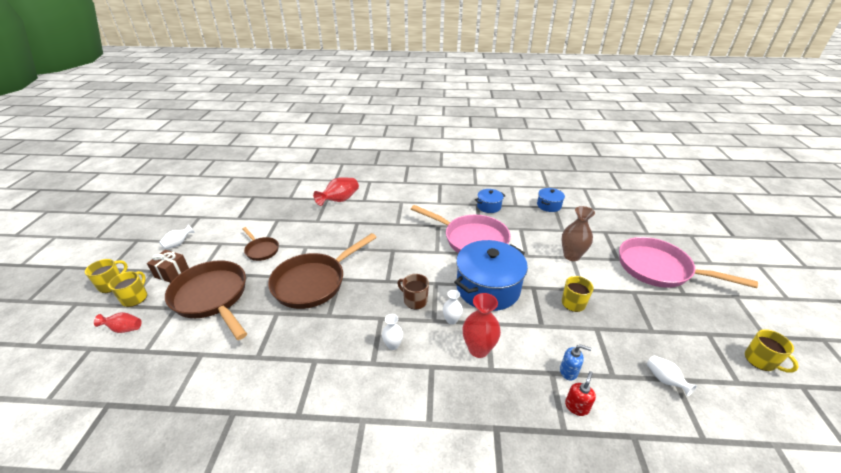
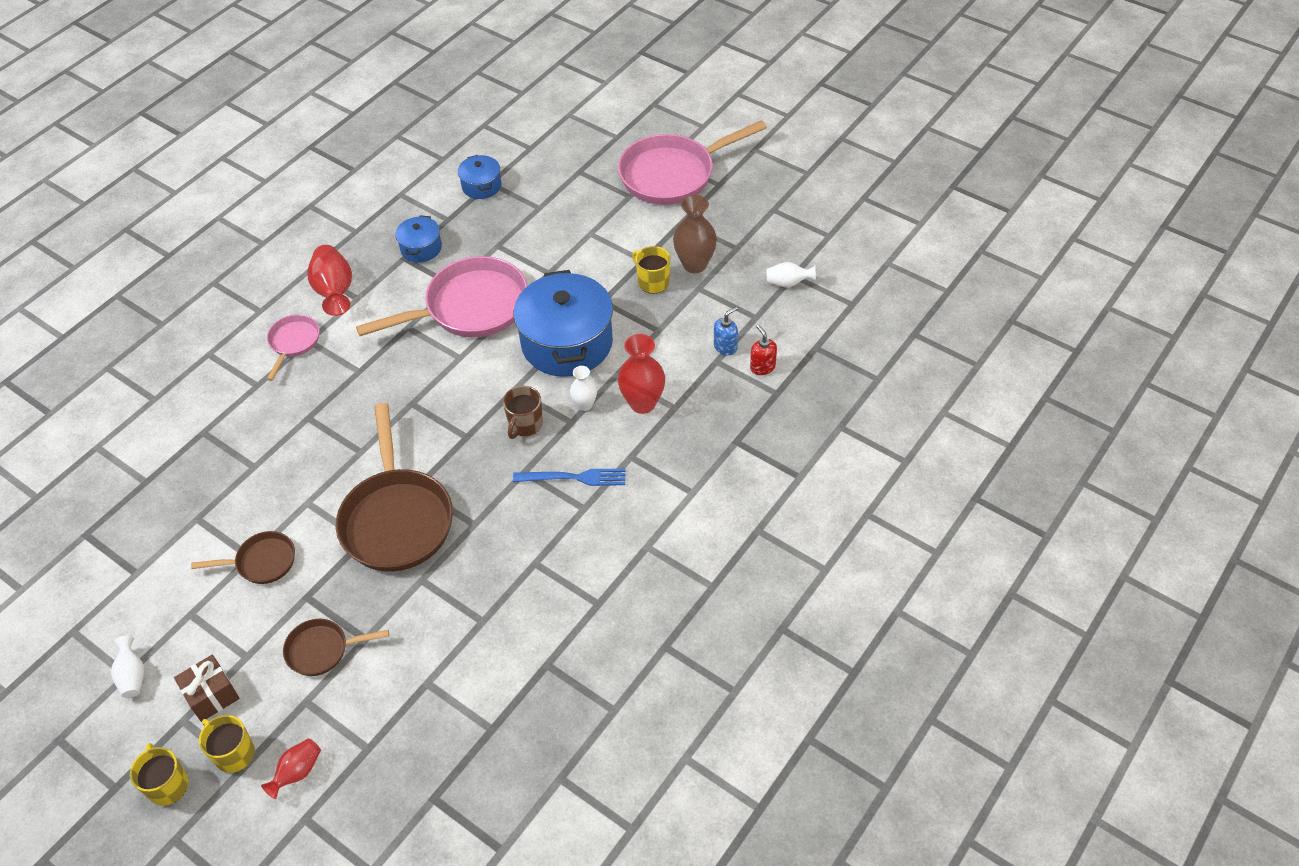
camera: 55 degrees left, 15 degrees up
(212, 297) = (322, 650): brown pan -> brown pan, size x0.50
(339, 200) = (224, 416): red vase -> red vase (335, 291)
(393, 345) = (574, 478): white vase -> blue fork
(396, 198) = (293, 343): none -> pink pan
(415, 300) = (525, 424): brown mug -> brown mug turned 45 degrees counterclockwise
(571, 256) = (588, 232): brown vase -> brown vase (695, 264)
(760, 361) = (824, 200): yellow mug -> none

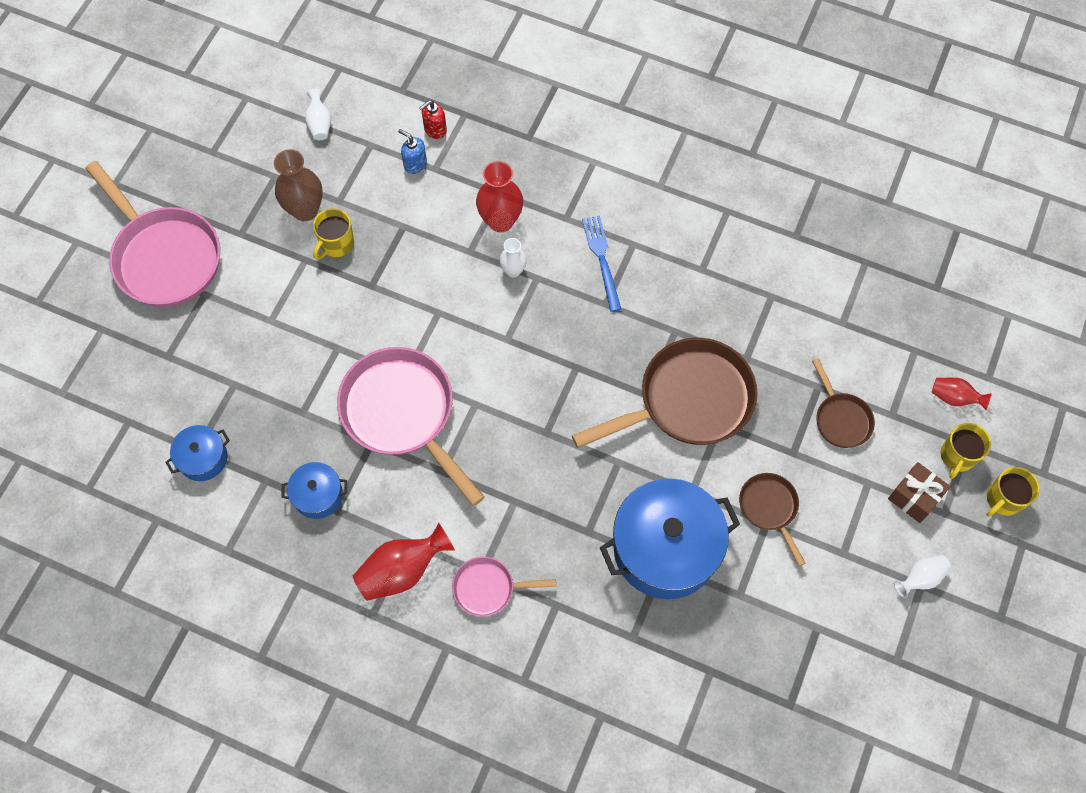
camera: 105 degrees left, 15 degrees up
(525, 424) = (549, 317): brown mug -> none
(567, 343) = (436, 305): blue pot -> blue pot (665, 548)

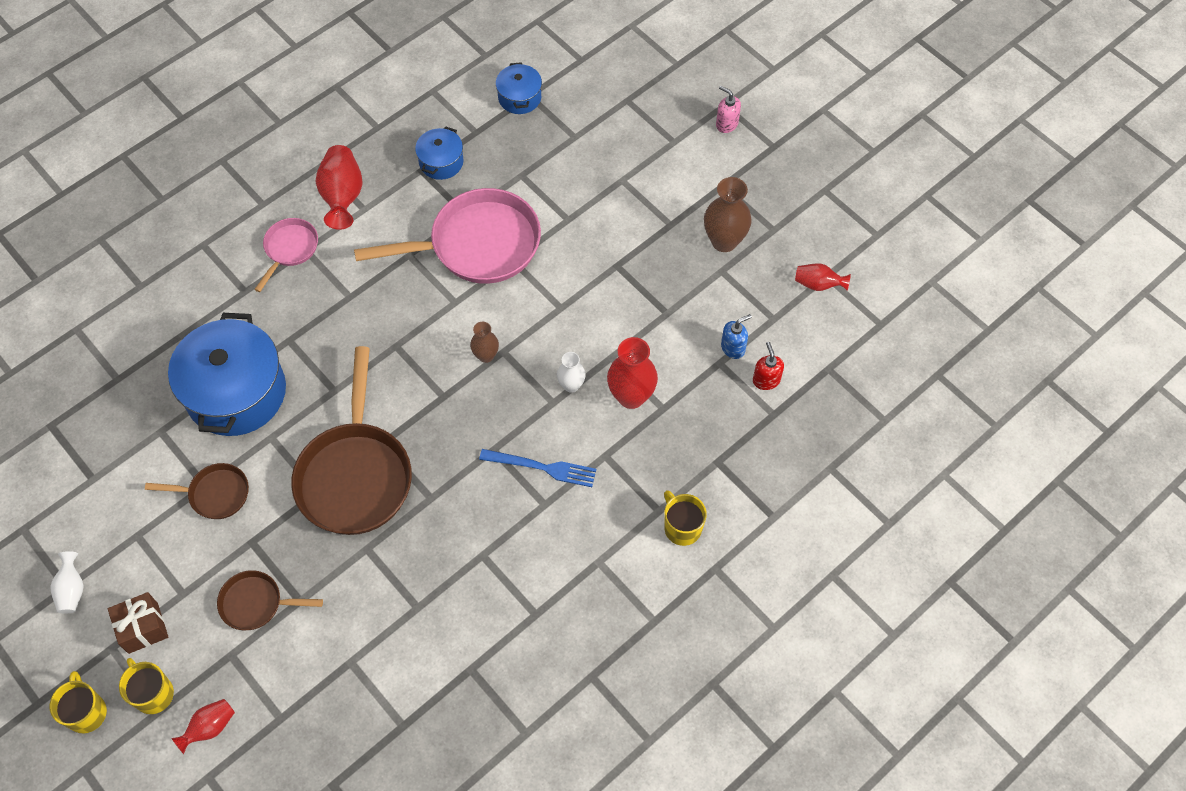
camera: 115 degrees right, 5 degrees down
(164, 257) = (726, 124): pink pan -> pink soap dispenser
(320, 124) = (818, 284): white vase -> red vase
(336, 244) = (674, 253): yellow mug -> yellow mug (682, 527)
(518, 351) = (486, 355): none -> brown vase

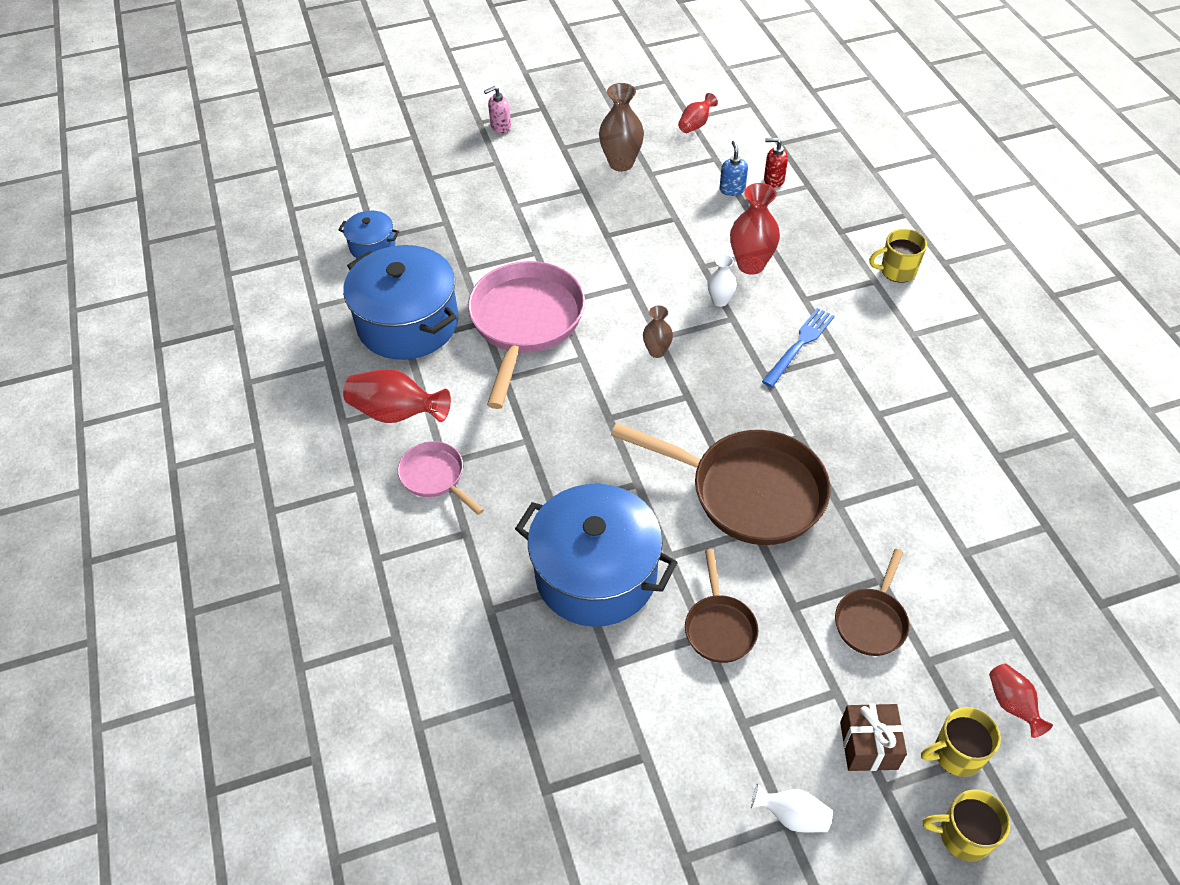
camera: 65 degrees left, 10 degrees down
(215, 494) = (719, 627): brown pan -> brown pan turned 150 degrees clockwise
(441, 162) = (408, 323): blue pot -> blue pot, size x2.07

